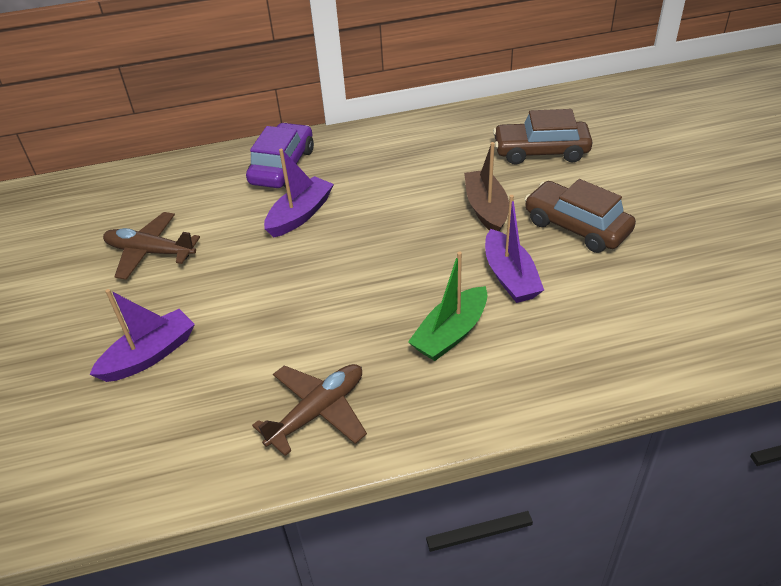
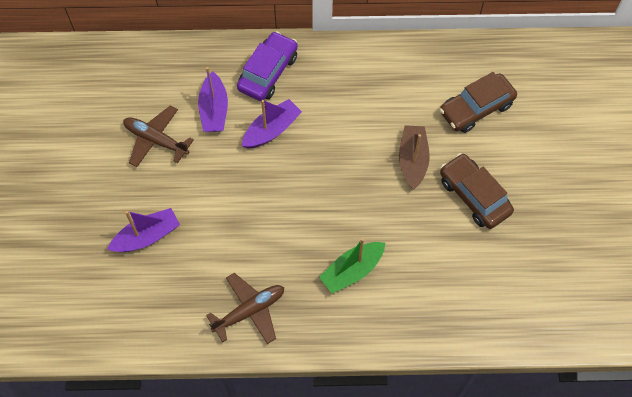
camera: 10 degrees right, 20 degrees up
(510, 276) = (409, 231): purple boat -> purple boat (214, 110)
(541, 151) = (476, 108): brown car -> brown car turned 45 degrees counterclockwise

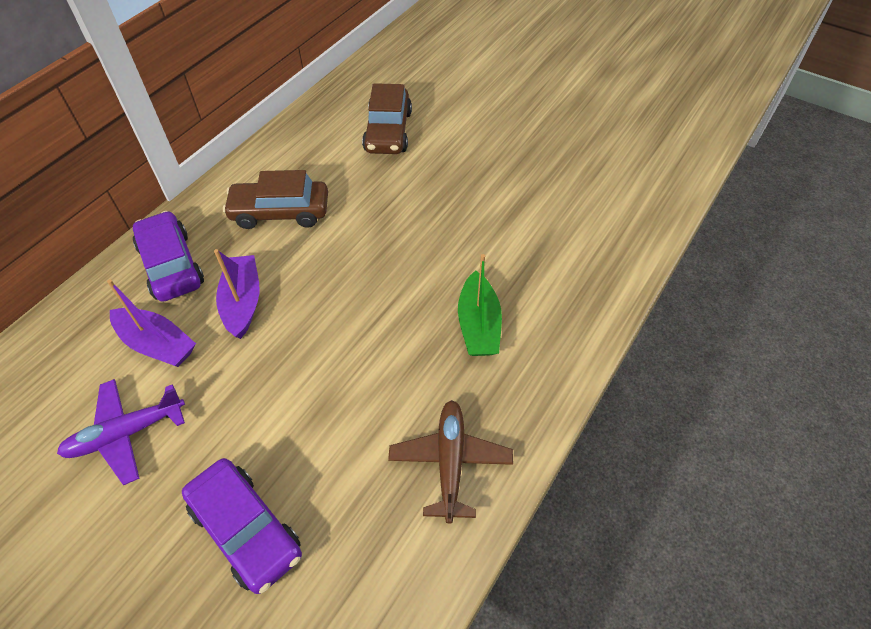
camera: 55 degrees left, 10 degrees down
(147, 236) = (246, 530): purple boat -> purple car
(156, 140) = (126, 434): brown plane -> purple plane
(412, 160) = (397, 204): brown boat -> none
(474, 196) = (477, 182): brown car -> brown car (280, 212)

